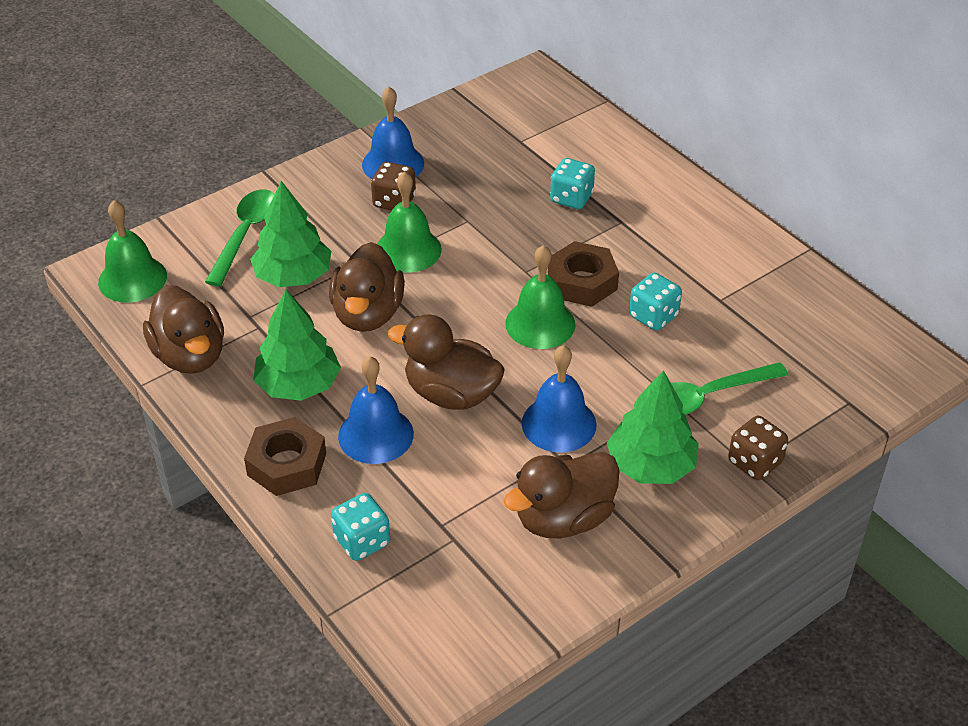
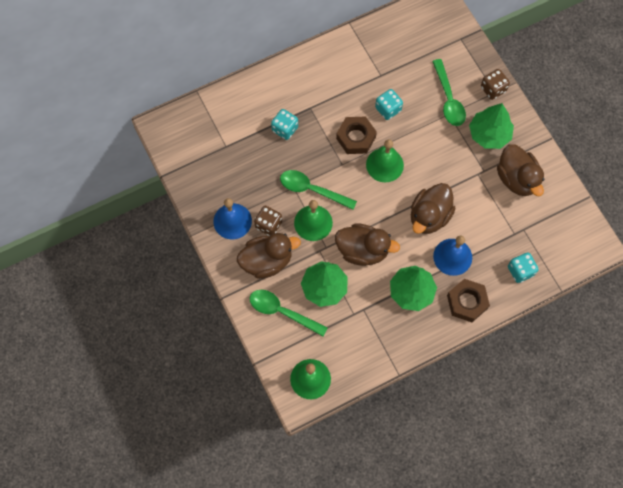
camera: 80 degrees left, 25 degrees up
(190, 355) = (380, 347): brown duck -> brown duck (267, 261)
(468, 242) = (312, 190): none -> green spoon
(559, 423) = (457, 169): blue bell -> none

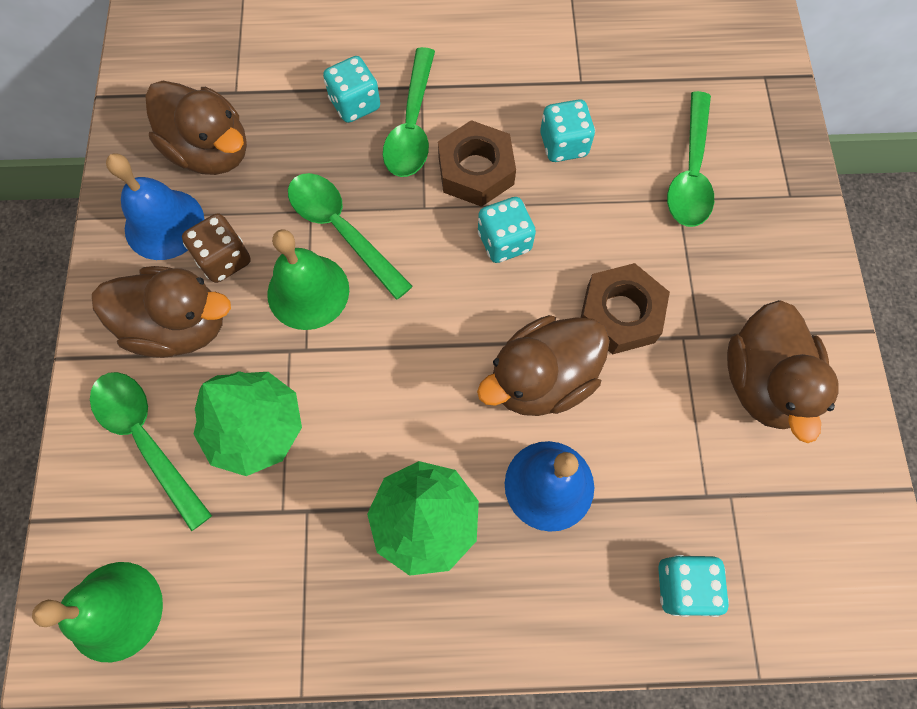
camera: 25 degrees right, 0 degrees up
(316, 128) = (412, 126): none -> green spoon
(362, 250) = (372, 388): brown duck -> brown duck (211, 151)
(384, 165) = (504, 241): green bell -> turquoise dice
(467, 302) = (532, 601): brown nut -> brown nut (620, 314)
(489, 134) = (743, 270): green tree -> none
(493, 89) = (788, 189): brown dice -> none

